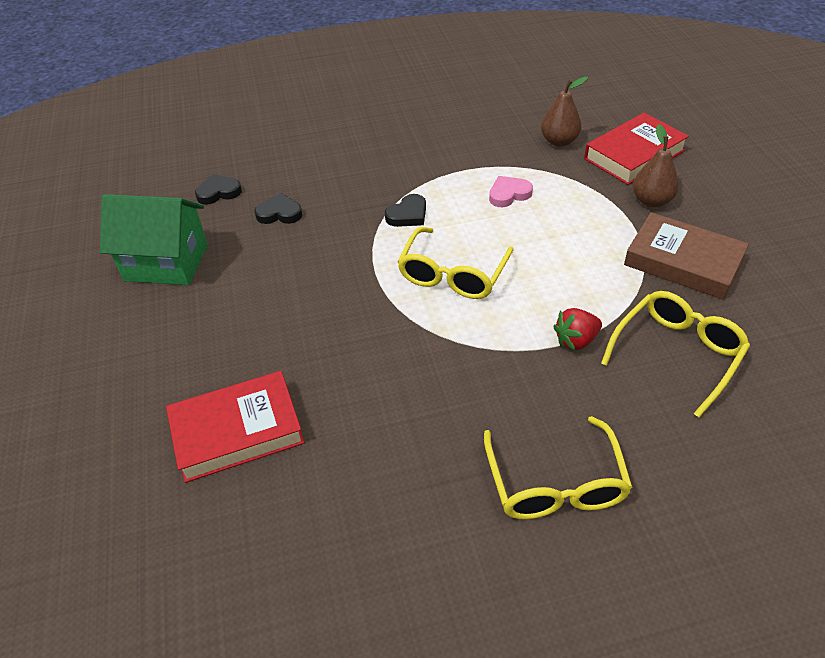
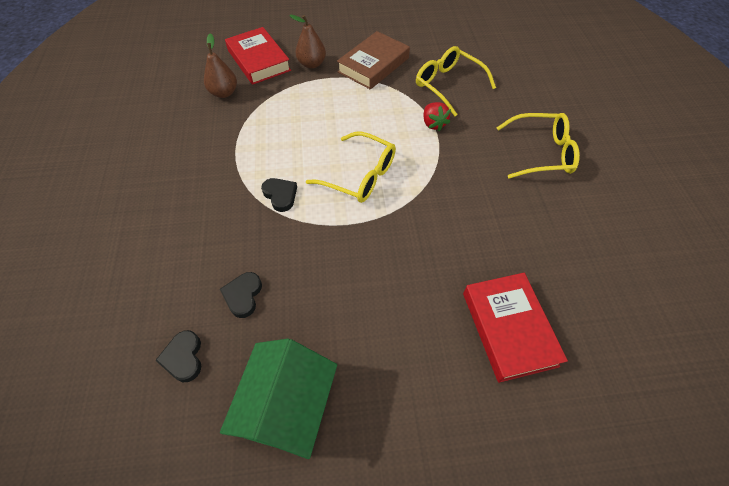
camera: 85 degrees left, 10 degrees up
(509, 194) = (277, 131): pink heart -> none

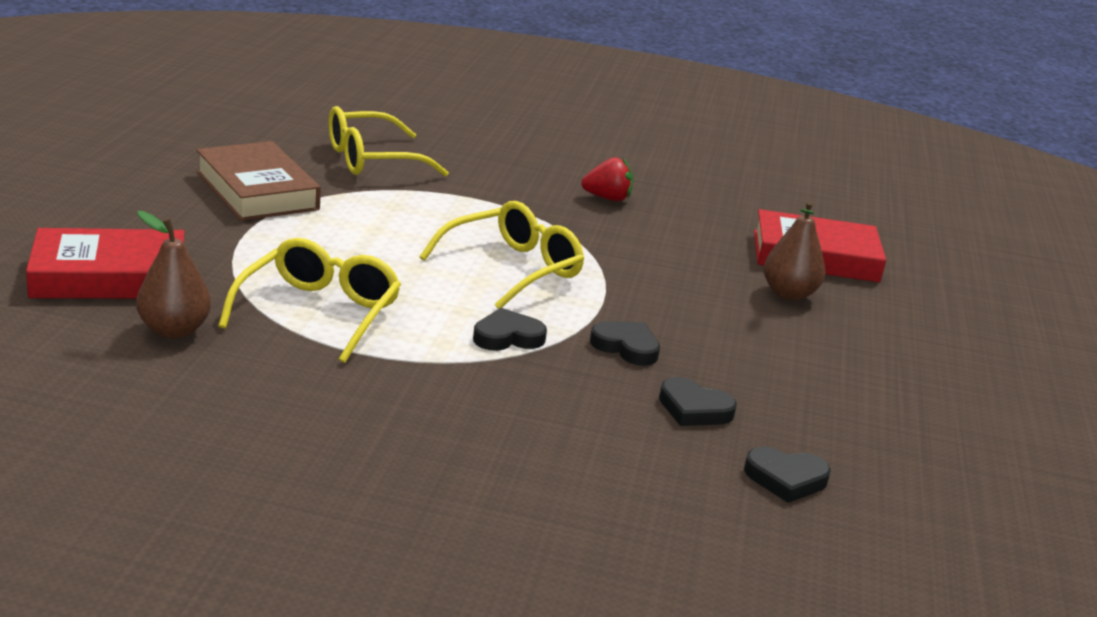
camera: 75 degrees left, 30 degrees down
(289, 408) = (884, 412): green house -> none
(298, 248) = (626, 347): none -> black heart
(312, 64) = (188, 234): brown pear -> brown pear (789, 294)
(433, 124) = (447, 193): red strawberry -> red strawberry (607, 198)
(540, 153) = (562, 155): yellow glasses -> yellow glasses (318, 313)

